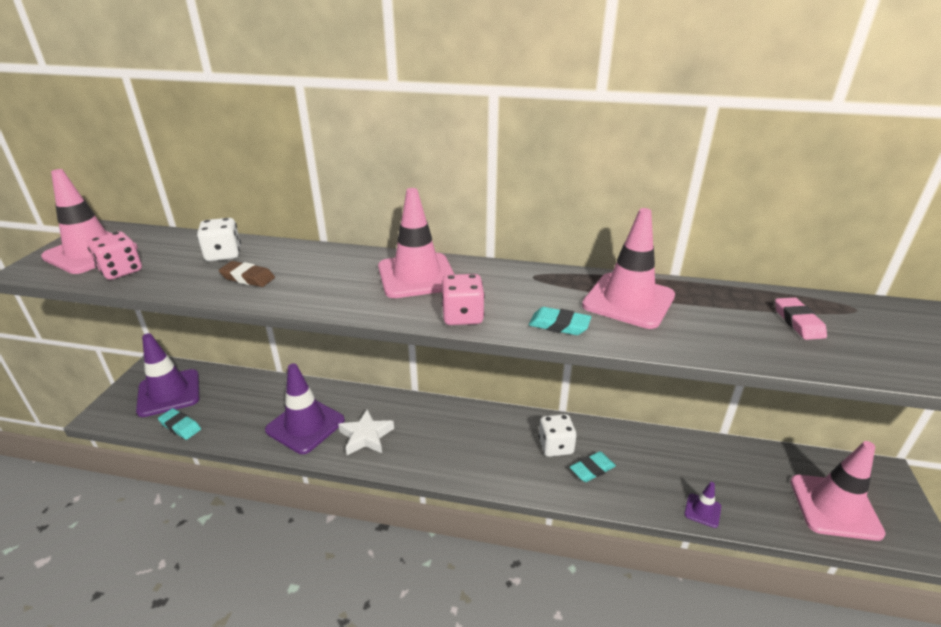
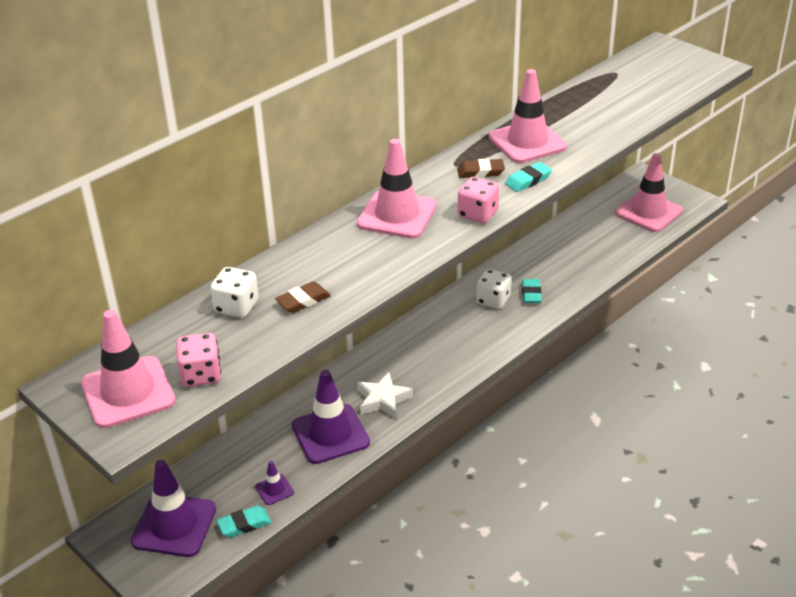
camera: 55 degrees left, 5 degrees up
(538, 293) = (480, 172): none -> brown eraser
(702, 510) = (607, 265): purple traffic cone -> purple traffic cone (274, 489)
(798, 322) = (609, 98): pink eraser -> none

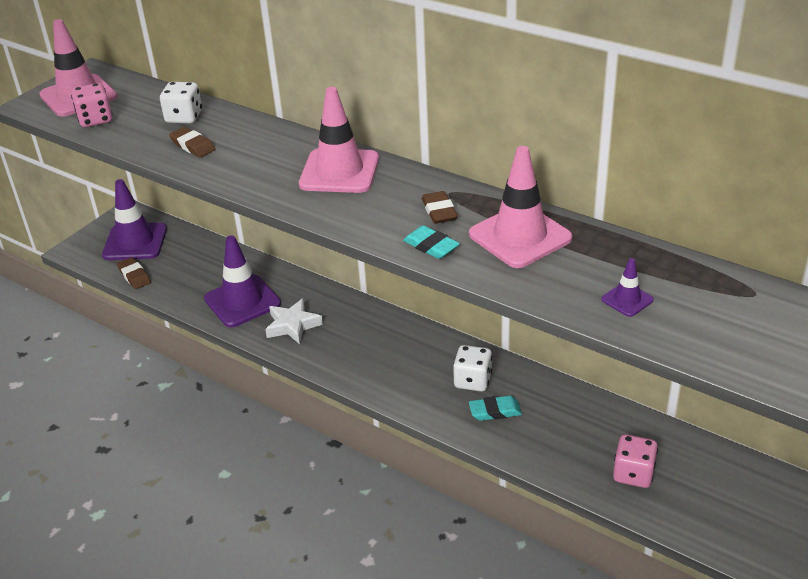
camera: 80 degrees right, 0 degrees up
(244, 524) = (134, 276): turquoise eraser -> brown eraser
(274, 489) = (173, 283): purple traffic cone -> purple traffic cone (627, 300)
(478, 214) = (351, 220): pink dice -> pink dice (633, 474)
(648, 212) = (732, 515): pink traffic cone -> none

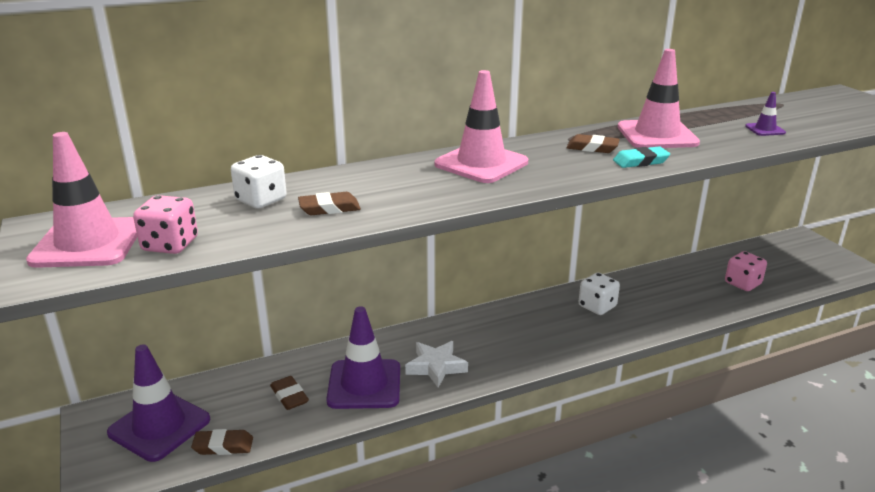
camera: 60 degrees left, 10 degrees down
(203, 275) = (289, 396): none -> brown eraser
(495, 411) = (640, 310): turquoise eraser -> none

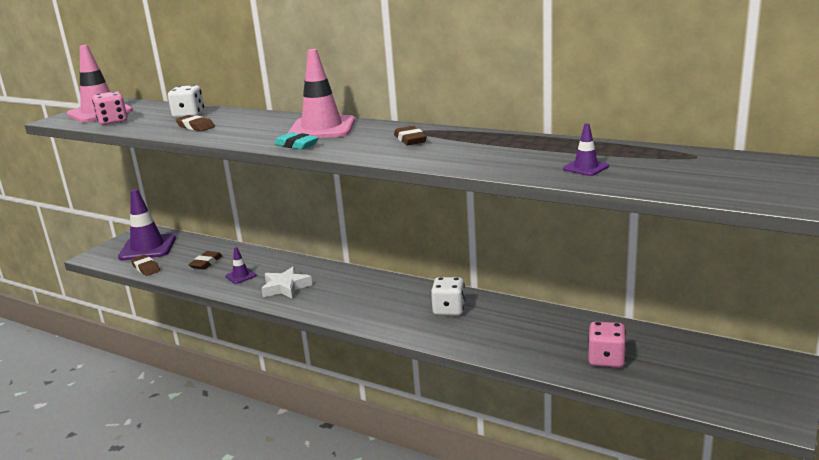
camera: 55 degrees right, 5 degrees down
(364, 384) = (241, 276): purple traffic cone -> purple traffic cone, size x0.46
(640, 161) = (406, 156): turquoise eraser -> turquoise eraser (296, 145)
(657, 135) = (482, 145): pink traffic cone -> none

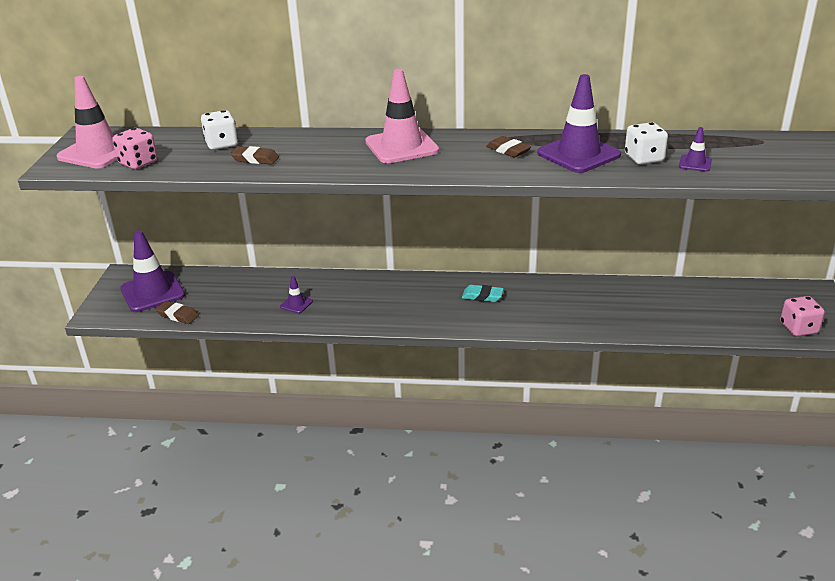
camera: 25 degrees left, 10 degrees up
(206, 263) = (242, 297): brown eraser -> none
(285, 287) = (356, 307): white star -> none
(296, 145) = (404, 170): turquoise eraser -> turquoise eraser (482, 296)
(449, 309) = (530, 298): white dice -> white dice (644, 158)
(473, 149) = (578, 154): none -> purple traffic cone
(606, 359) = (690, 315): pink dice -> pink dice (798, 328)

